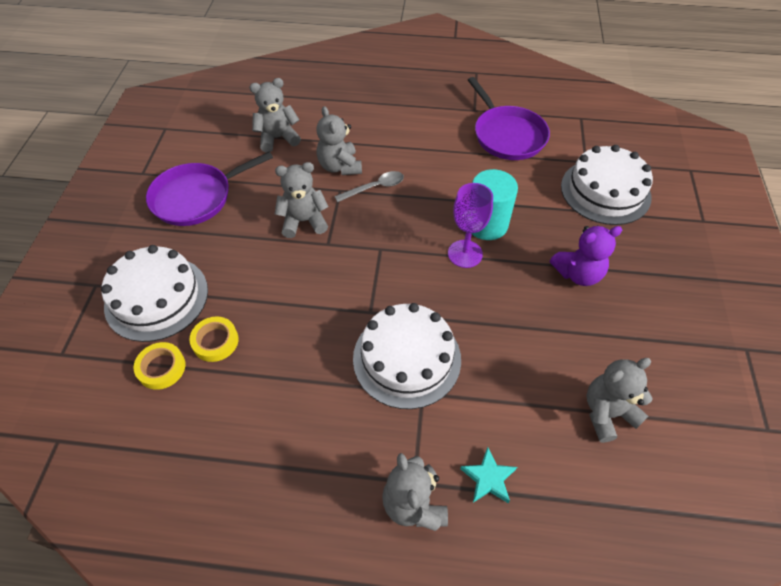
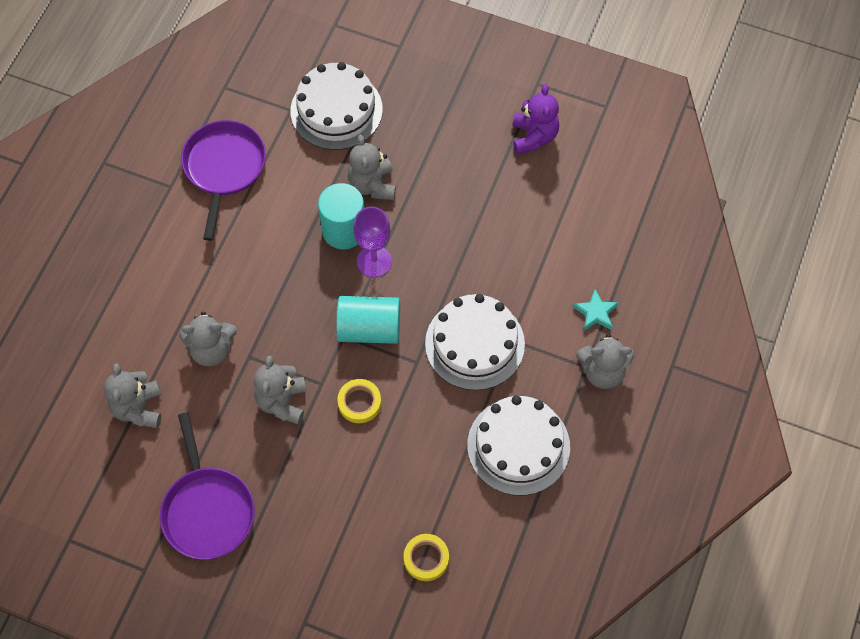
camera: 75 degrees left, 10 degrees up
(156, 297) = (340, 560): white cake -> white cake (518, 446)
(215, 341) = (410, 507): yellow tape -> yellow tape (359, 403)
(375, 187) = (257, 321): grey spoon -> none
(394, 266) = (369, 328): none -> turquoise cylinder
(507, 135) = (224, 168): purple pan -> purple pan turned 75 degrees counterclockwise
(578, 274) = (427, 174): purple teddy bear -> purple teddy bear (533, 137)
(607, 413) = (565, 208): grey teddy bear -> grey teddy bear (372, 185)

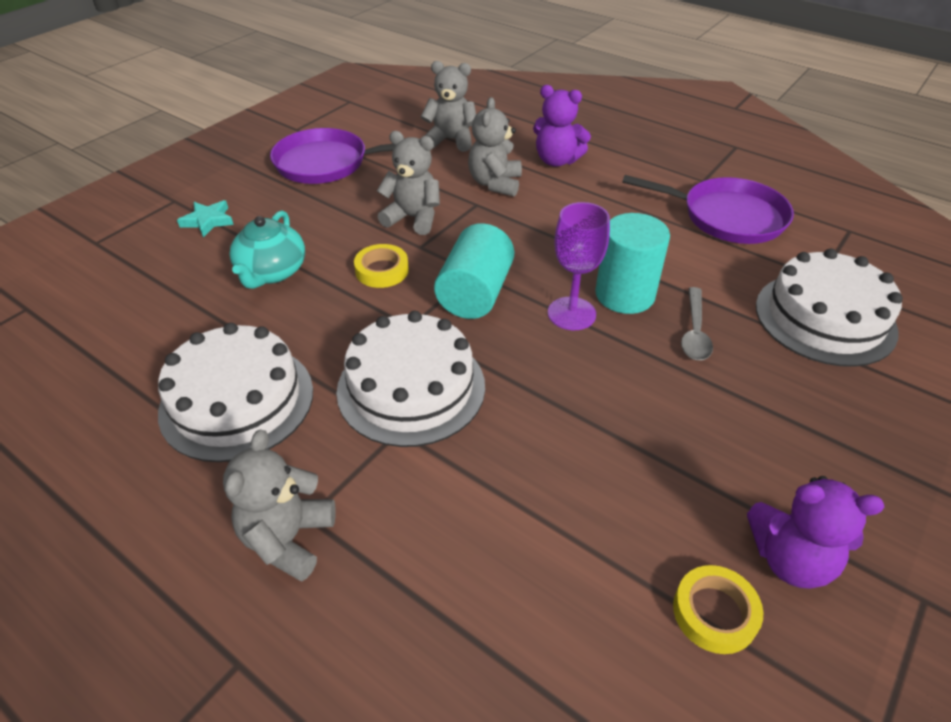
camera: 105 degrees right, 20 degrees down
(159, 306) = (556, 160): none -> purple teddy bear
(372, 185) = (694, 332): grey teddy bear -> grey spoon
(383, 485) = (272, 272): none -> turquoise teapot
(426, 558) = (164, 289): yellow tape -> yellow tape (714, 613)
(596, 312) = (398, 560): turquoise star -> turquoise star (208, 221)

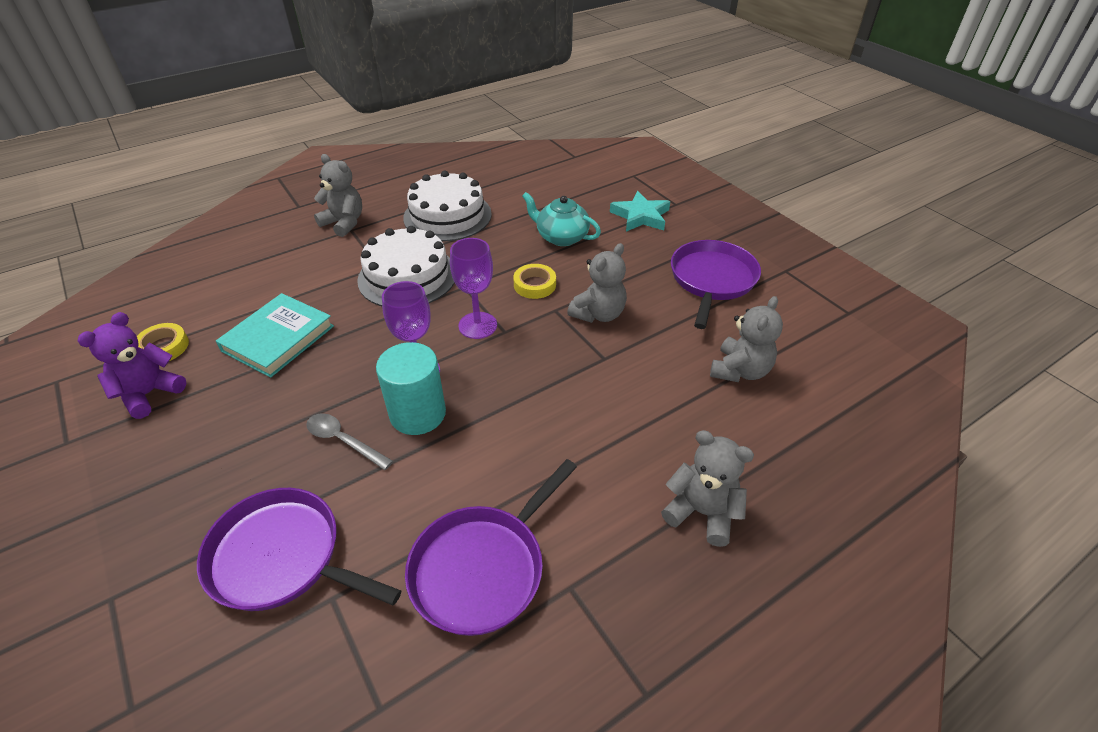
camera: 110 degrees right, 0 degrees up
(208, 221) = (640, 216): turquoise star -> turquoise star, size x1.51
(475, 294) = (477, 325): turquoise cylinder -> purple goblet
(495, 184) = (636, 381): grey teddy bear -> grey teddy bear (702, 512)
(556, 160) = (668, 448): purple teddy bear -> none
(605, 469) = (278, 338): none -> turquoise book
(825, 318) = (281, 557): white cake -> purple pan

